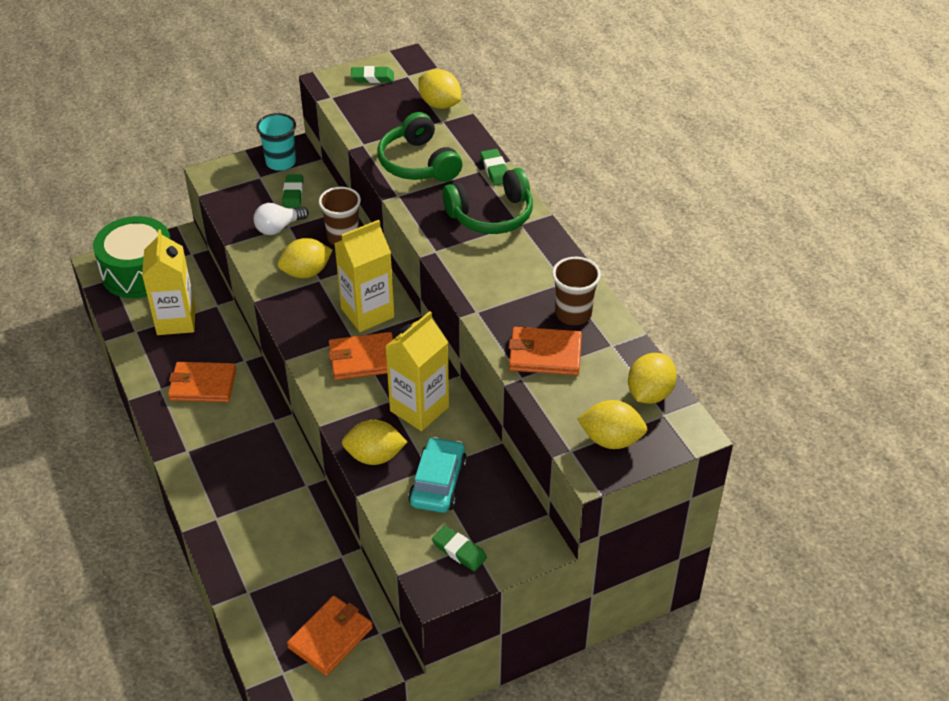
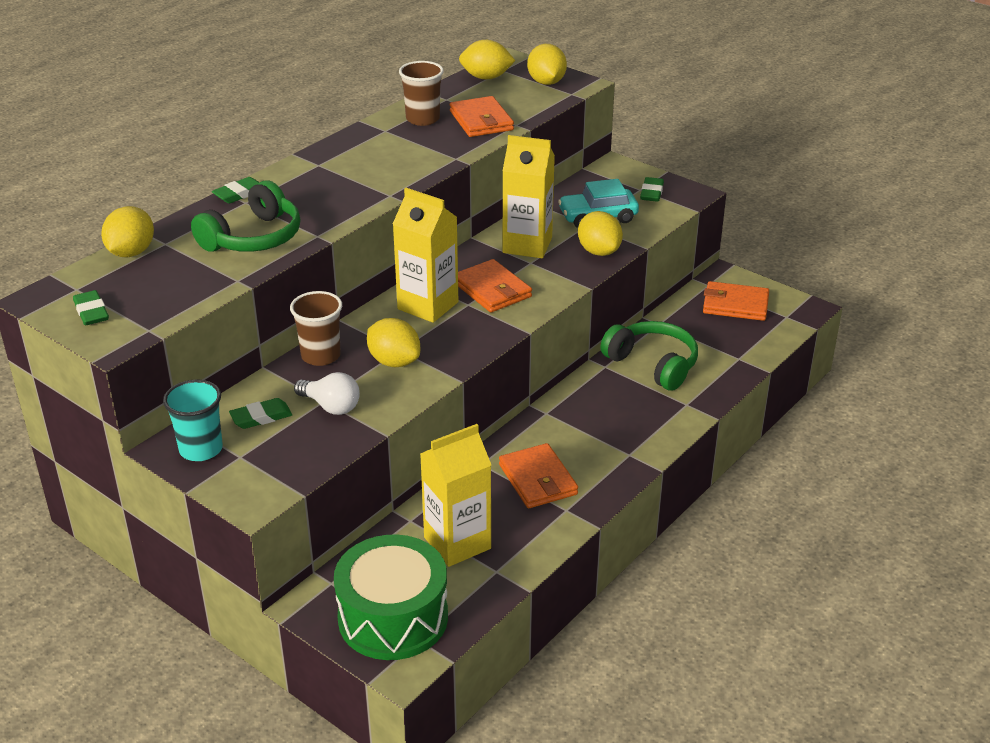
camera: 115 degrees left, 10 degrees down
(491, 215) = (315, 180): green headphones -> green headphones (653, 364)

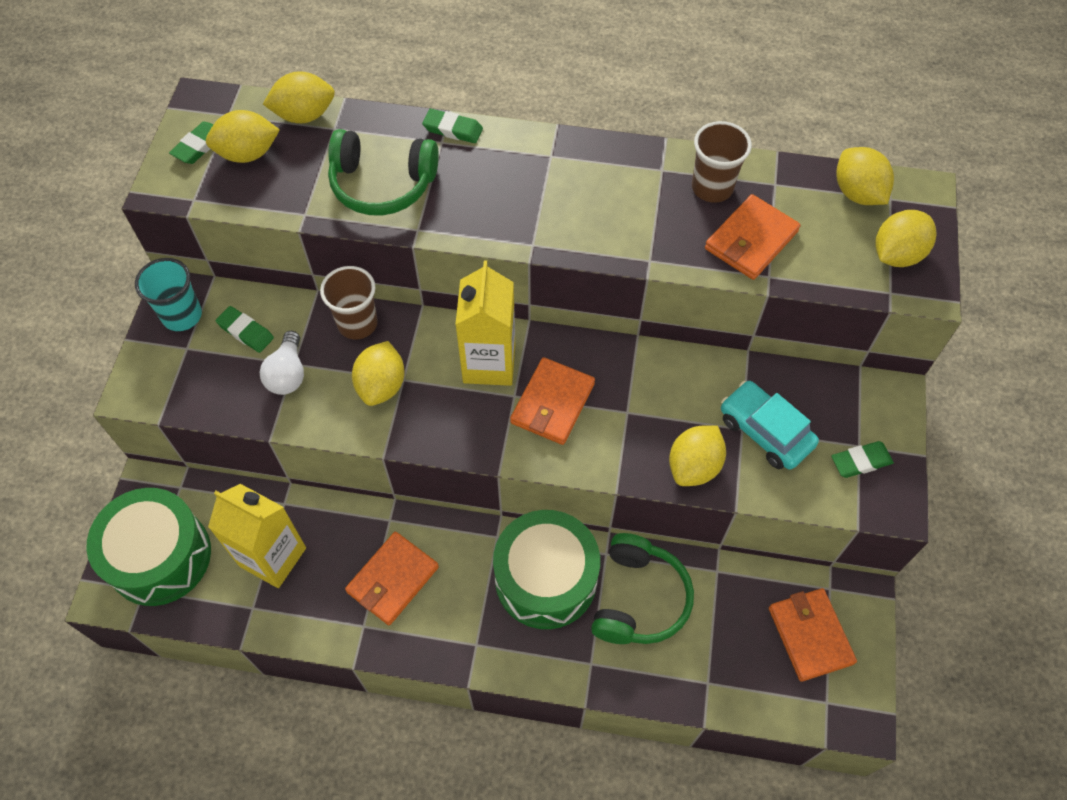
camera: 60 degrees right, 25 degrees up
(135, 290) = (248, 154): none -> yellow lemon
(527, 245) = (657, 393): yellow carton -> none
(602, 401) = (546, 578): none -> green drum

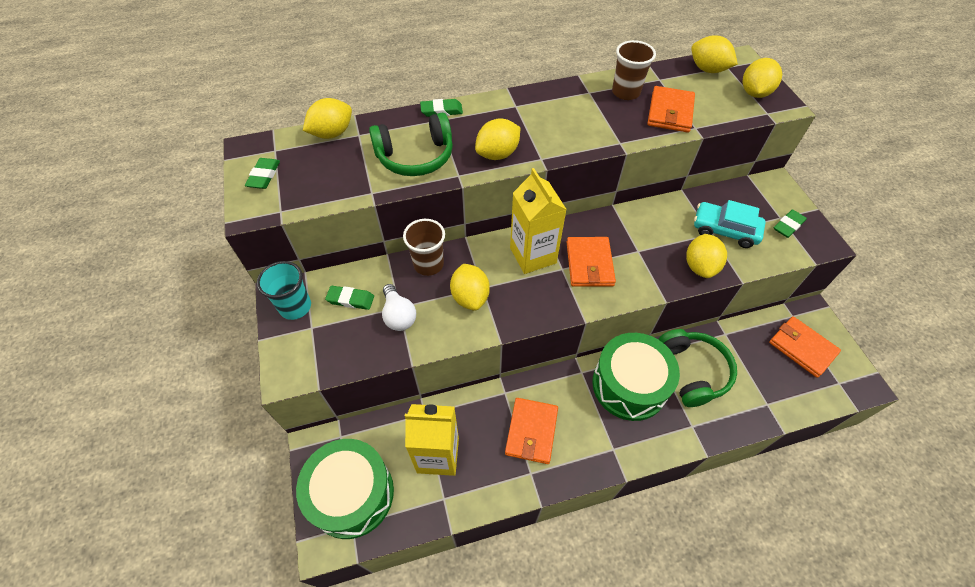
camera: 25 degrees left, 5 degrees down
(248, 154) = (305, 169): yellow lemon -> yellow lemon (497, 154)

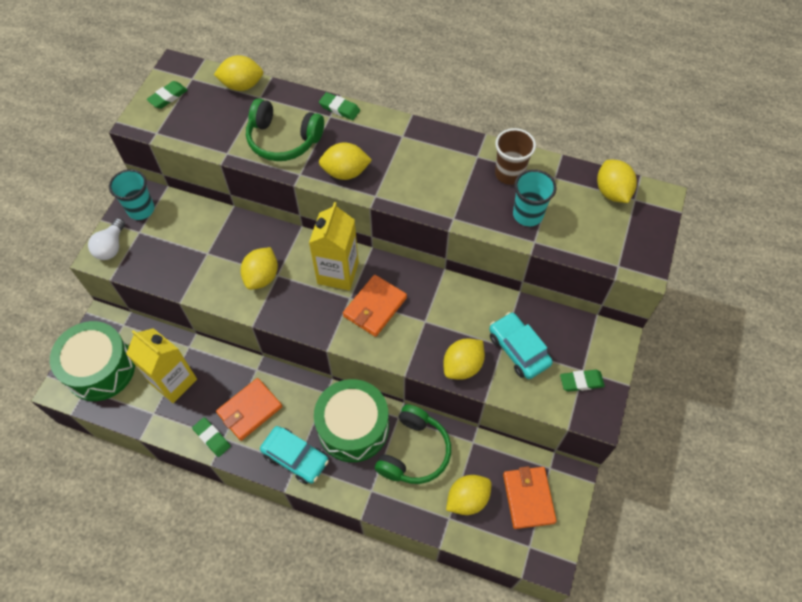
camera: 35 degrees right, 5 degrees up
(350, 299) = (180, 226): green eraser -> green eraser (212, 438)
(399, 315) = (201, 259): white light bulb -> white light bulb (111, 247)
(428, 264) = (255, 232): brown cup -> none
(608, 444) = (295, 457): none -> turquoise car
(670, 112) = (528, 214): orange wallet -> turquoise cup
(754, 93) = (629, 239): yellow lemon -> yellow lemon (467, 499)

